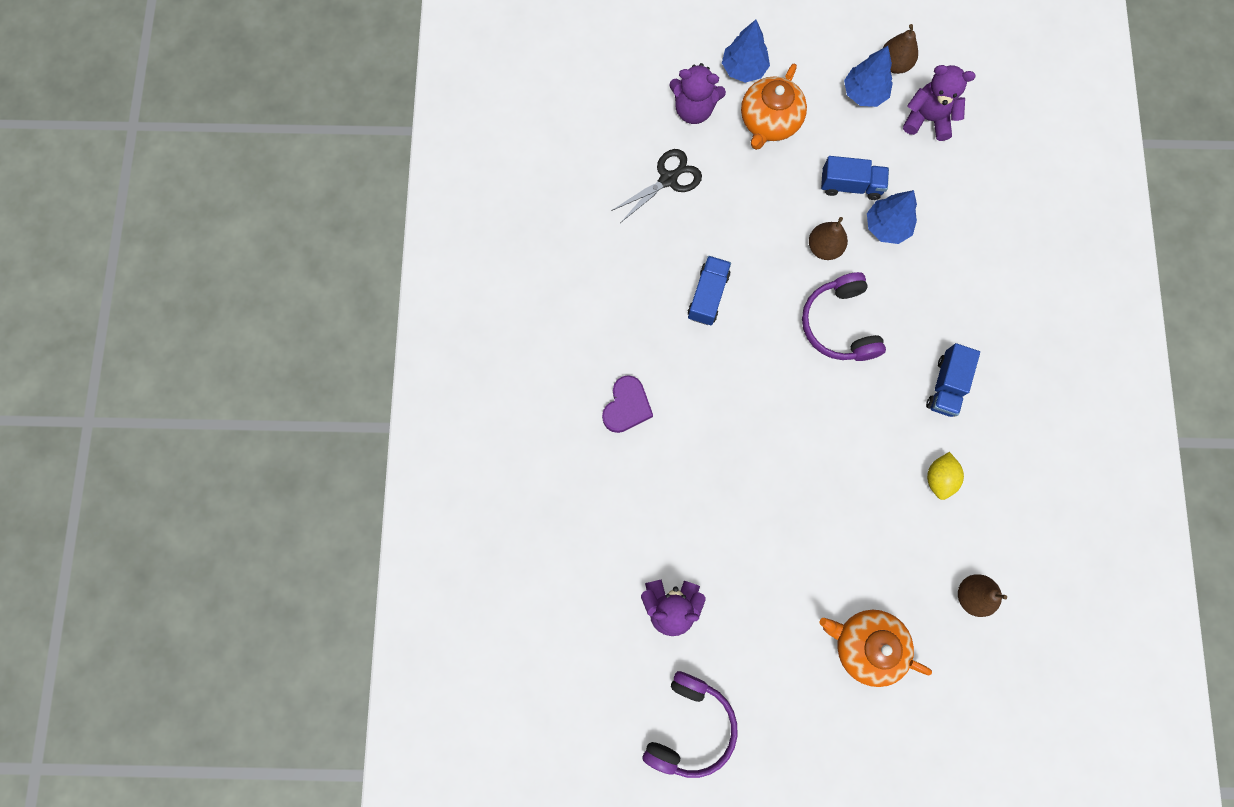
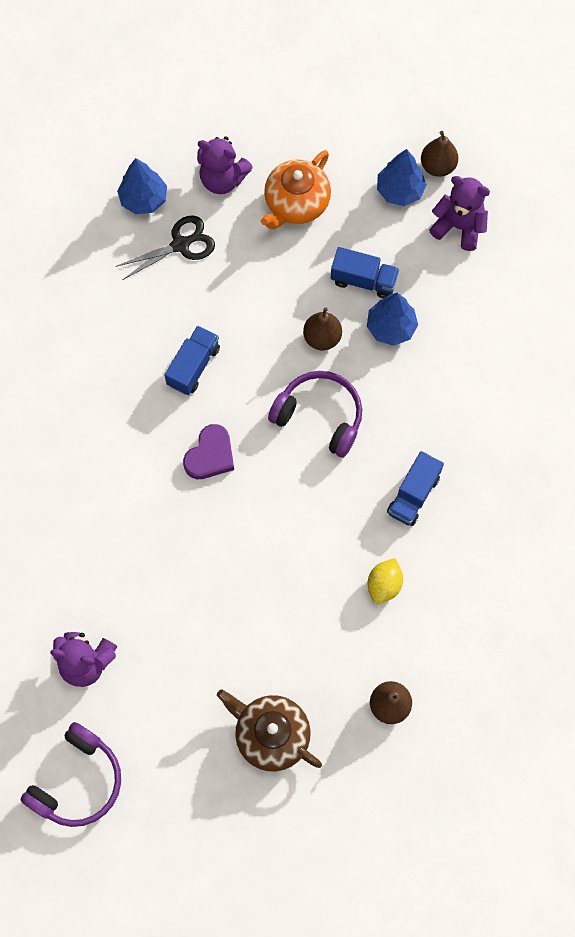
camera: 10 degrees right, 5 degrees down
(626, 406) = (87, 461): purple heart -> purple heart (210, 455)
(744, 69) = (283, 147): blue tree -> blue tree (144, 199)
(839, 324) = (319, 416): purple headphones -> purple headphones turned 120 degrees clockwise
(866, 645) = (271, 734): orange teapot -> brown teapot

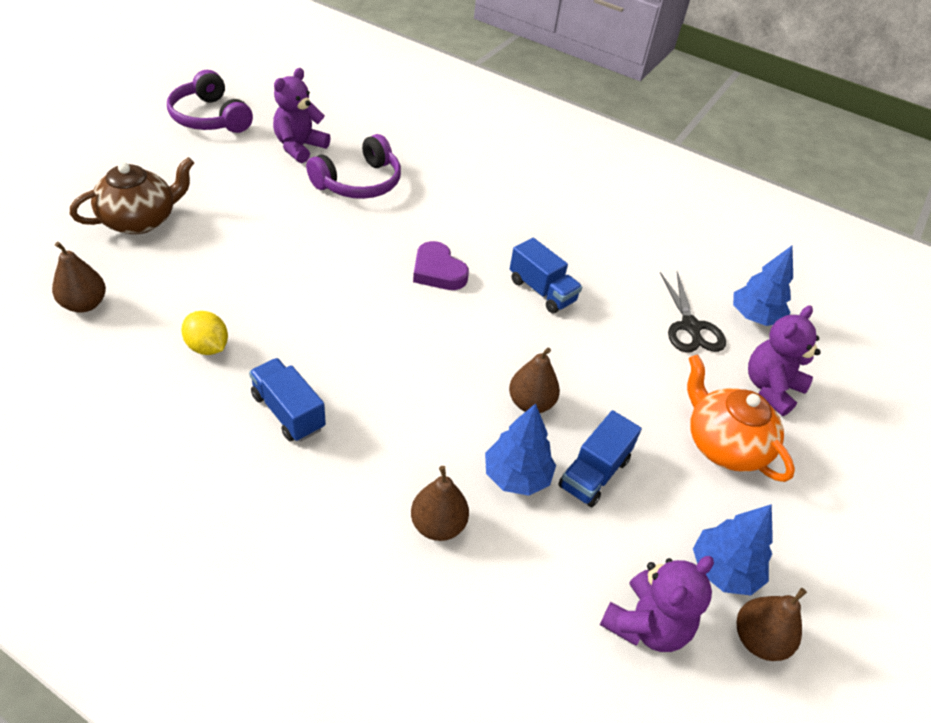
camera: 105 degrees right, 25 degrees down
(319, 416) = (434, 366): purple headphones -> purple headphones (359, 183)
(452, 361) = (438, 525): none -> brown pear

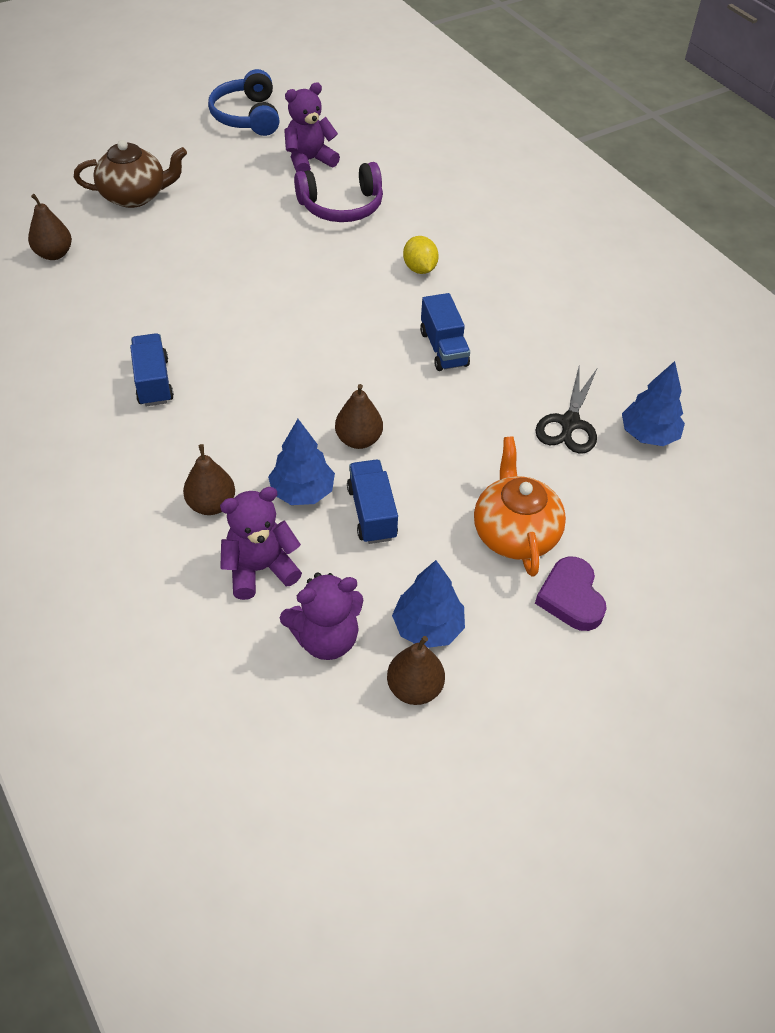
camera: 30 degrees right, 5 degrees up
(208, 347) = (124, 313): yellow lemon -> yellow lemon (419, 269)
(210, 118) = (247, 116): purple headphones -> blue headphones
(438, 271) = (357, 304): purple heart -> purple heart (571, 598)
(594, 473) = (372, 513): blue truck -> blue truck turned 105 degrees clockwise
(770, 388) = (607, 502): purple teddy bear -> purple teddy bear (260, 569)

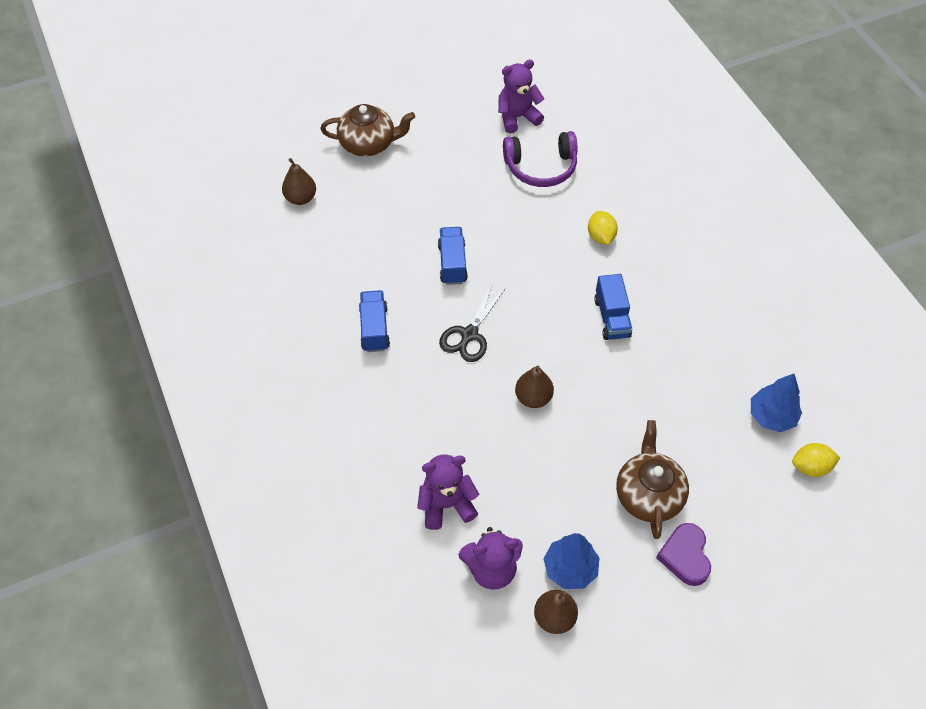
camera: 10 degrees right, 5 degrees up
(211, 504) = (413, 445): brown pear -> none
(247, 116) = (468, 65): blue headphones -> none
(302, 492) = (484, 441): blue tree -> none
(372, 513) = (537, 465): blue truck -> blue truck (452, 263)
(514, 533) = (648, 495): orange teapot -> brown teapot
(569, 423) = (707, 399): black scissors -> black scissors (469, 334)
(704, 484) = (810, 467): none -> yellow lemon

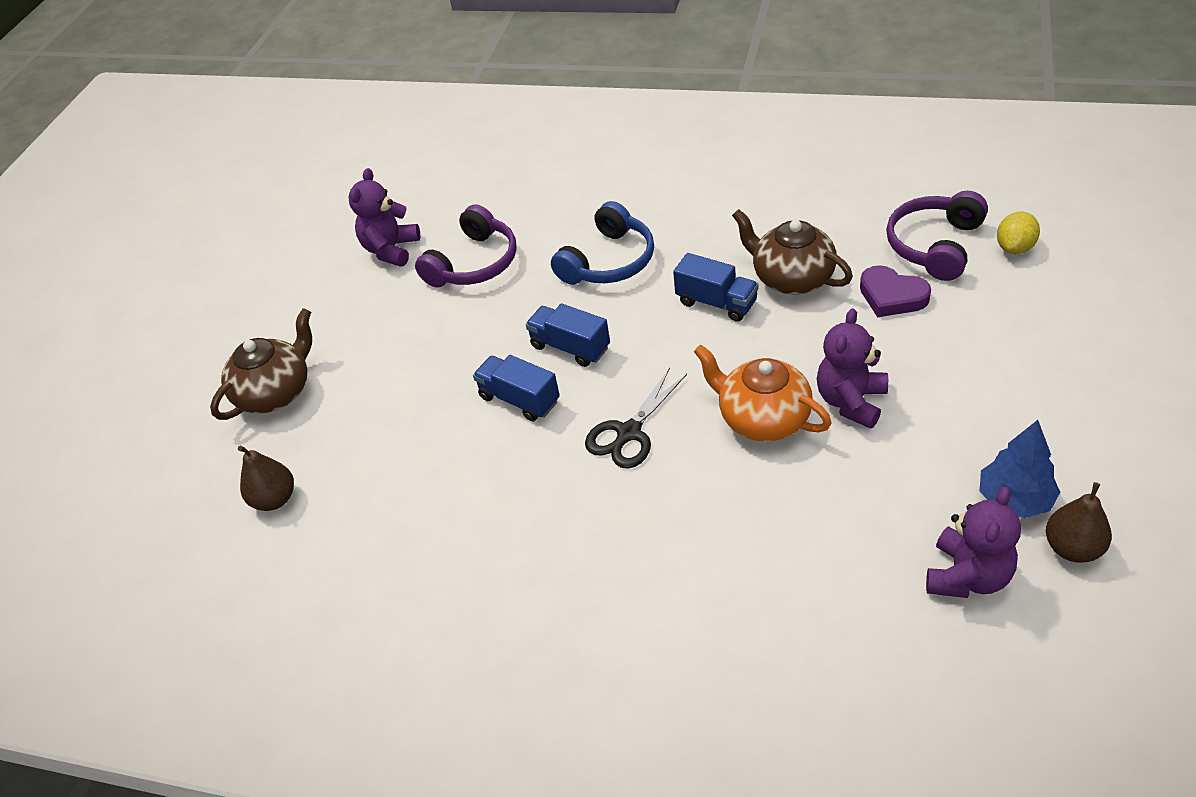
camera: 45 degrees left, 10 degrees down
(374, 329) = (537, 521): blue truck -> blue truck (570, 347)
(446, 504) = (846, 576): purple teddy bear -> purple teddy bear (851, 401)
(469, 334) = (629, 433): black scissors -> black scissors turned 60 degrees clockwise
(533, 398) = (762, 418): brown pear -> orange teapot
(601, 237) = (608, 261): yellow lemon -> blue headphones
(648, 495) = (962, 383): brown teapot -> brown teapot (791, 278)
(685, 556) = (1060, 392): purple heart -> purple heart (892, 296)
(771, 416) = (935, 246): blue tree -> purple headphones

